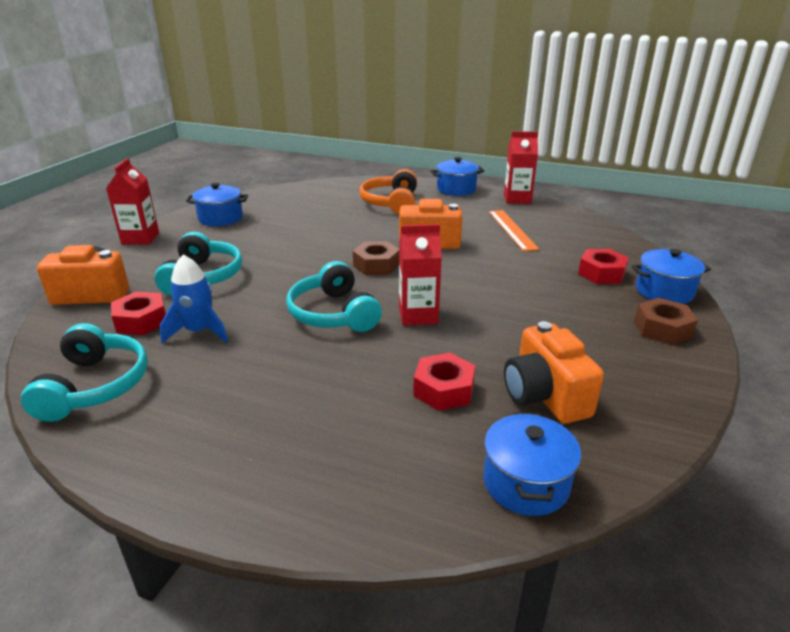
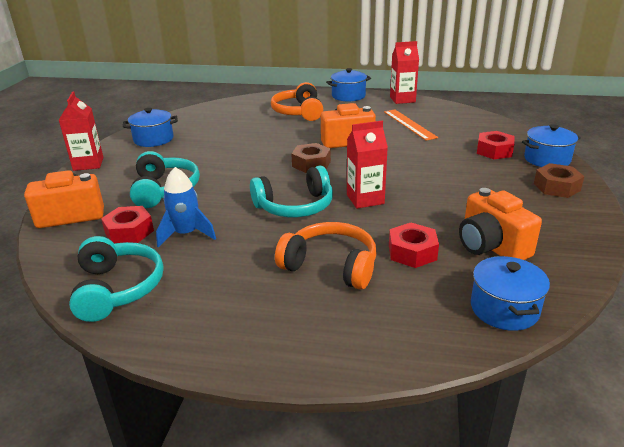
camera: 10 degrees left, 0 degrees up
(334, 314) = (295, 206): turquoise headphones -> turquoise headphones turned 75 degrees counterclockwise
(339, 393) = (330, 266): none -> orange headphones

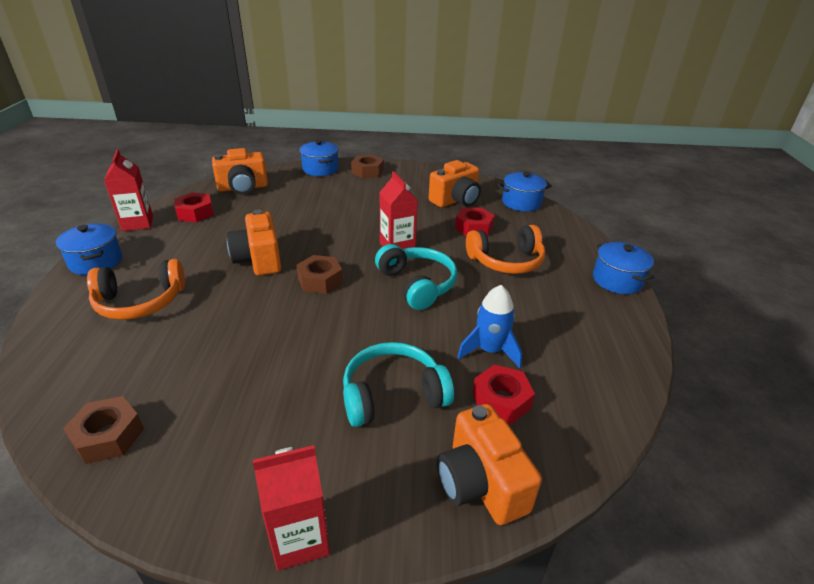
camera: 100 degrees left, 5 degrees up
(117, 288) = (598, 378): turquoise headphones -> none
(153, 139) = (199, 462): blue pot -> blue pot (617, 280)
(186, 119) = (108, 436): none -> brown nut
(330, 266) = (506, 261): orange headphones -> orange headphones turned 120 degrees counterclockwise
(409, 124) = (222, 221): orange ruler -> none
(478, 127) = (243, 188): none -> orange camera
(494, 151) = (301, 186): red nut -> red nut (195, 213)

